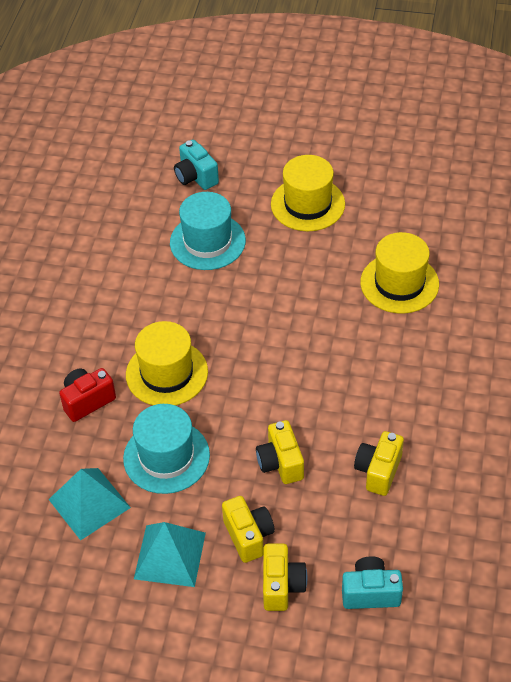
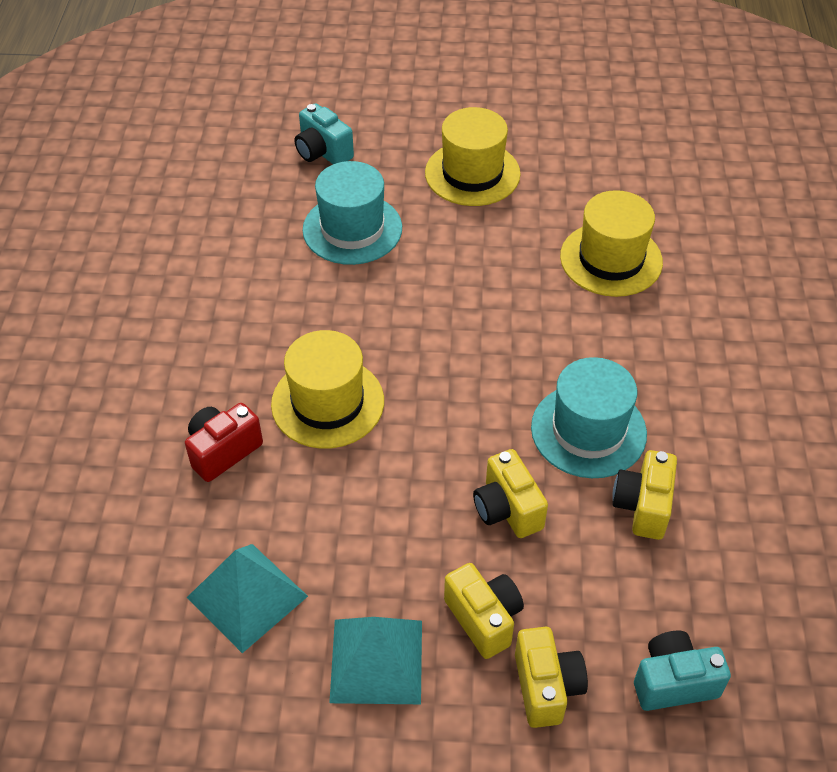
camera: 10 degrees left, 0 degrees up
(166, 457) = (347, 517): turquoise hat -> turquoise hat (588, 430)

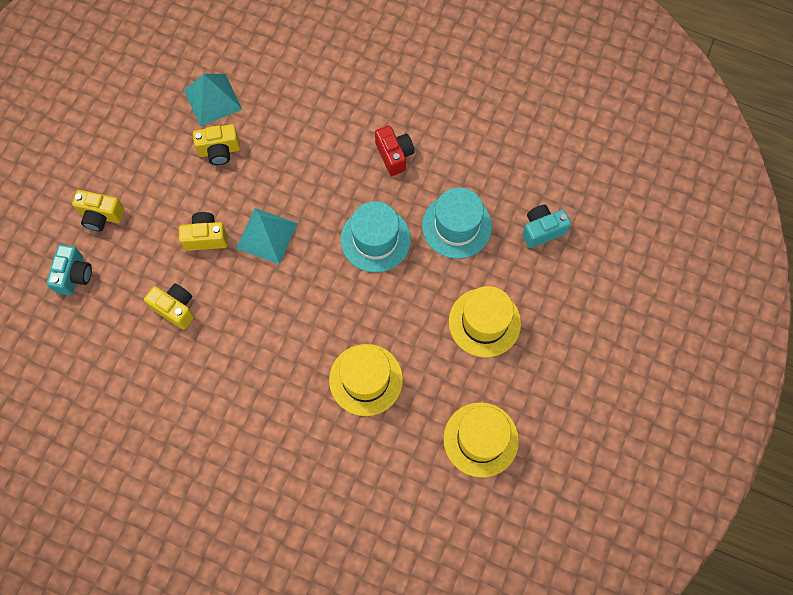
camera: 110 degrees right, 20 degrees up
(223, 451) = (307, 109): red camera -> red camera (394, 155)
(327, 402) = (318, 170): yellow hat -> yellow hat (481, 439)
(376, 661) = (151, 146): turquoise pyramid -> turquoise pyramid (266, 235)
(484, 618) = (149, 202): yellow camera -> yellow camera (219, 151)
(588, 430) = (237, 302): turquoise hat -> turquoise hat (375, 239)

